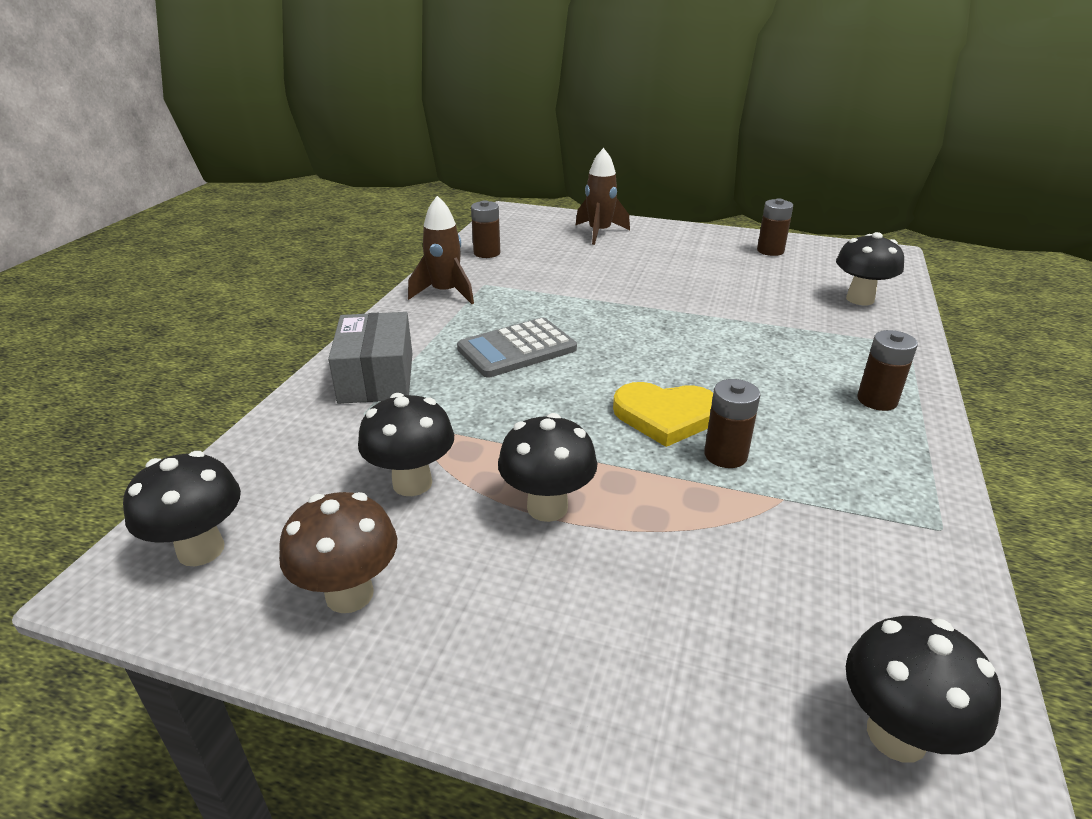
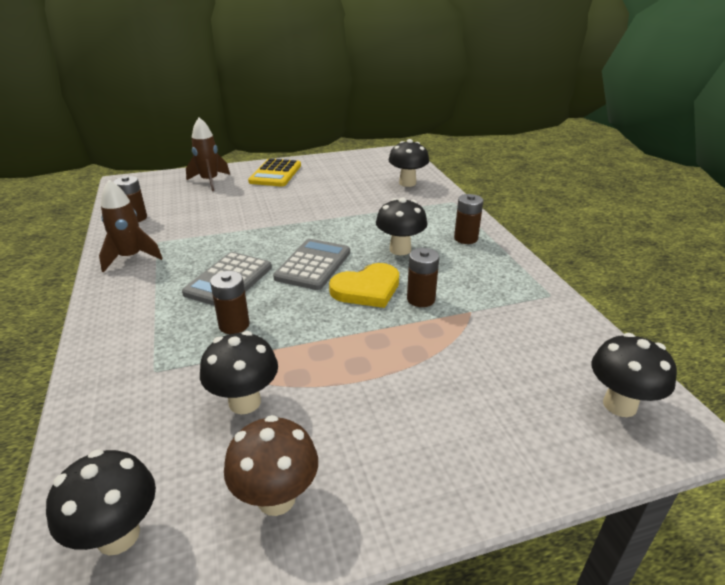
camera: 35 degrees left, 0 degrees up
(376, 377) = (137, 340): grey box -> none
(547, 507) = (351, 375): black mushroom -> black mushroom (400, 249)
(626, 364) = (313, 265): none -> grey calculator
(685, 242) = (275, 174): none -> yellow calculator
(770, 251) = (332, 166): brown battery -> brown battery (234, 325)

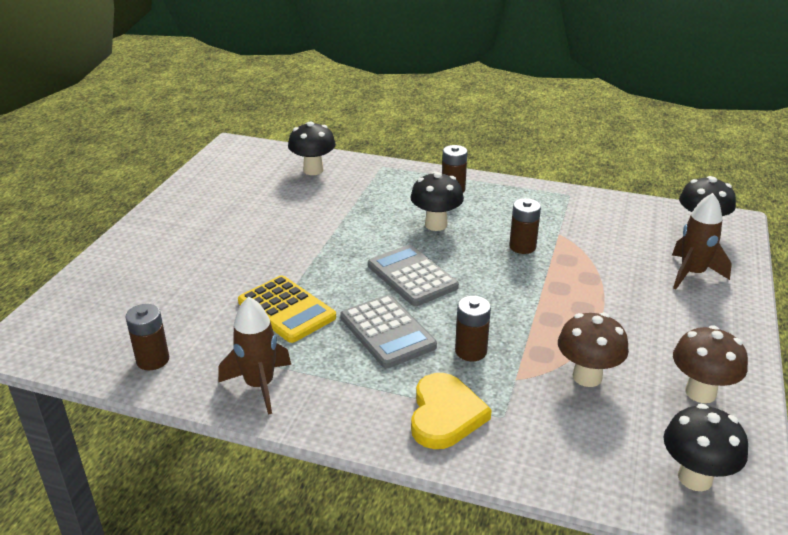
camera: 55 degrees left, 0 degrees up
(210, 181) = (124, 279): brown rocket -> brown rocket (692, 274)
(245, 402) = (587, 377): black mushroom -> brown mushroom
(275, 174) = (173, 230): yellow calculator -> yellow calculator (286, 310)
(367, 289) = (482, 264): yellow heart -> yellow heart (445, 415)

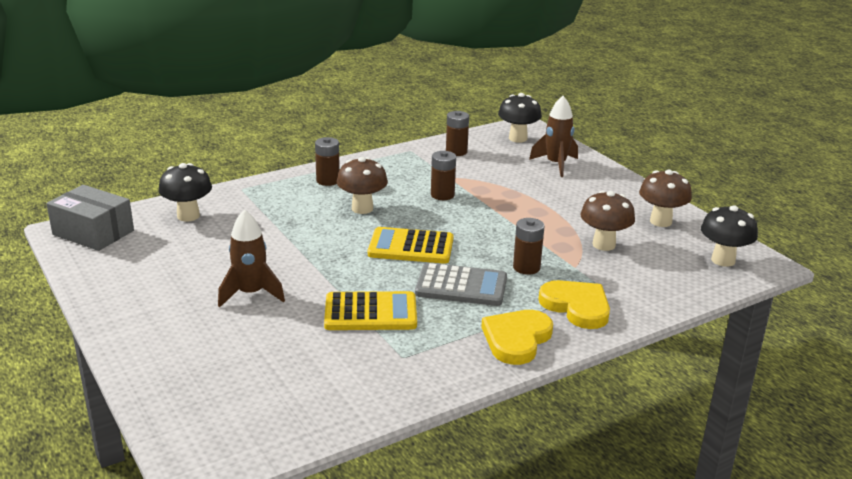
camera: 50 degrees left, 5 degrees down
(153, 360) = (343, 399): brown battery -> brown battery (456, 151)
(243, 154) = (93, 232): none -> grey box
(259, 385) = (448, 363): brown rocket -> brown rocket (251, 294)
(342, 405) = (516, 339): none -> yellow heart
(412, 276) = (411, 247): grey calculator -> yellow calculator
(436, 225) = (362, 208): black mushroom -> brown mushroom

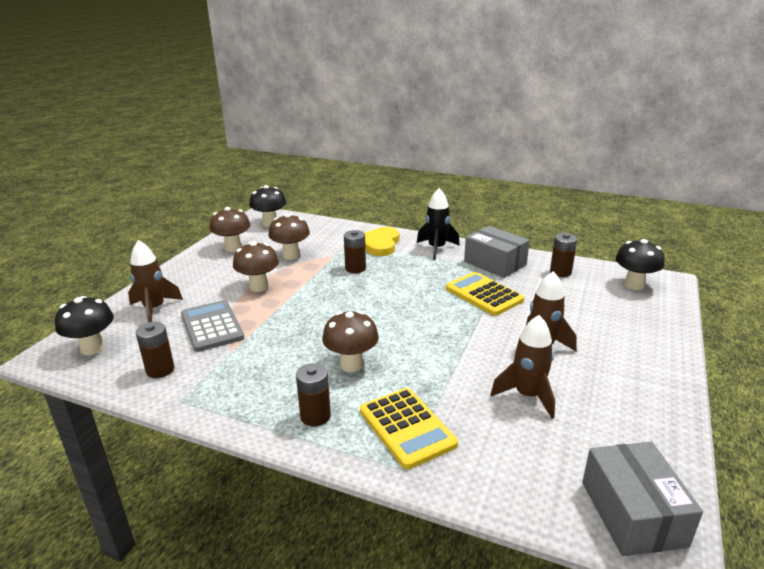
camera: 125 degrees left, 0 degrees up
(188, 216) = (504, 464): black mushroom -> black mushroom (634, 285)
(218, 254) = (527, 396): none -> brown rocket
(411, 247) = (385, 315): yellow calculator -> yellow calculator (407, 428)
(425, 360) = (495, 263): none -> grey box
(442, 195) = (277, 337): brown battery -> brown battery (560, 272)
(461, 286) = (408, 279): grey calculator -> grey calculator (212, 326)
(516, 339) = (436, 249): yellow heart -> black rocket
(545, 210) = (259, 287): none -> brown mushroom

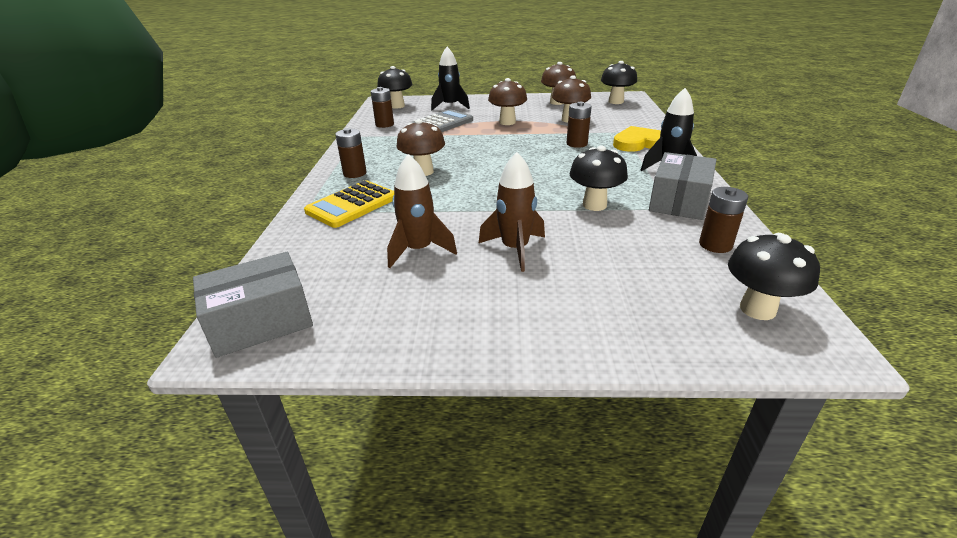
camera: 70 degrees right, 5 degrees up
(154, 309) = (450, 106): brown rocket -> black rocket
(484, 294) = (594, 205): yellow calculator -> black mushroom

